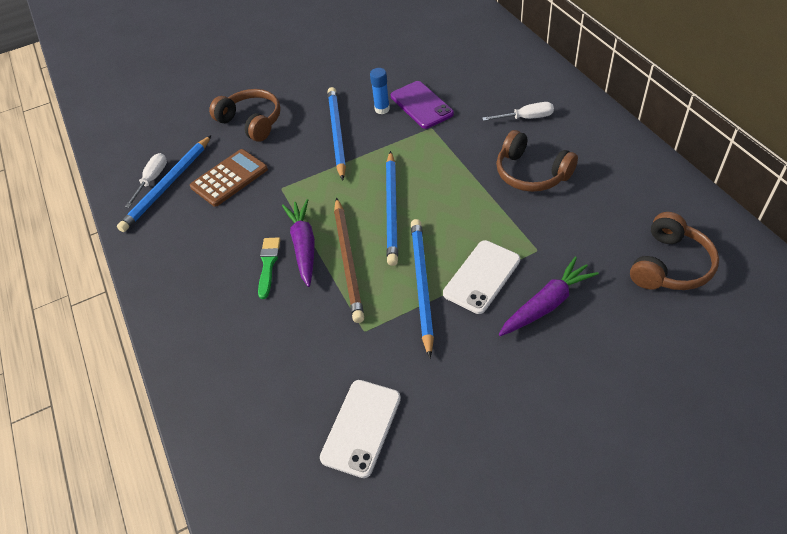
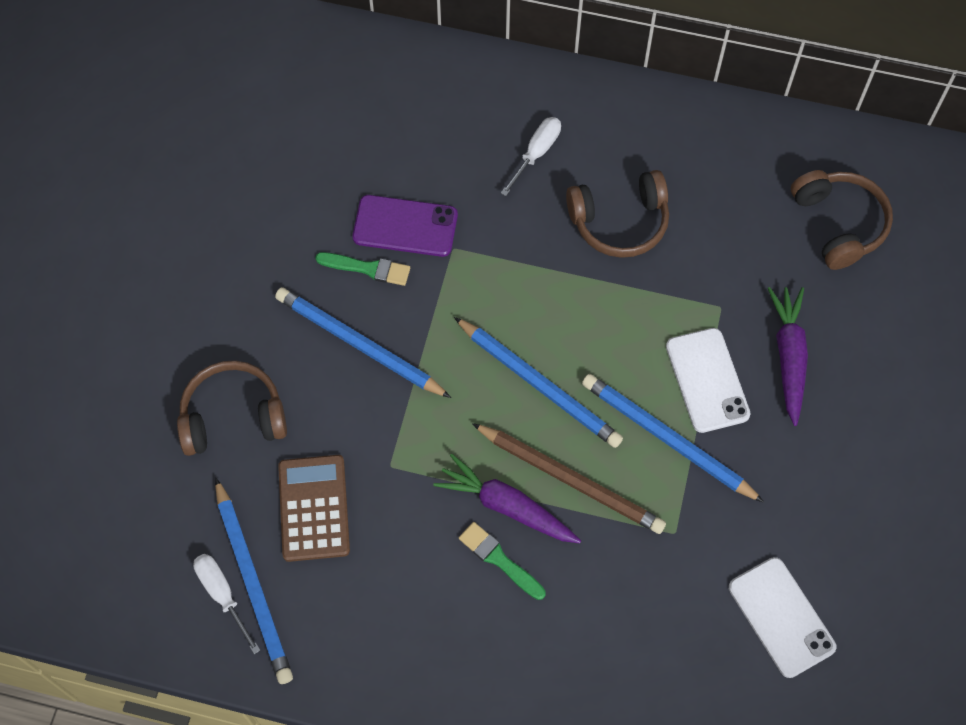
camera: 55 degrees left, 15 degrees up
(382, 109) = (367, 268): blue glue stick -> green brush

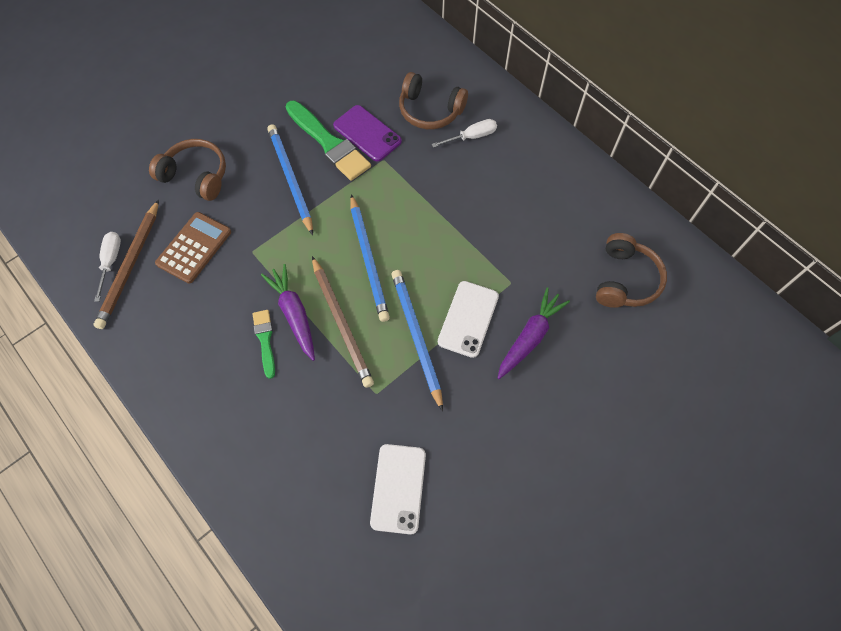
camera: 35 degrees right, 0 degrees up
(253, 584) = (130, 266): blue pencil -> brown pencil
(367, 268) = (329, 143): green brush -> green brush, size x1.86
(619, 222) = (489, 200): brown headphones -> brown headphones (430, 110)

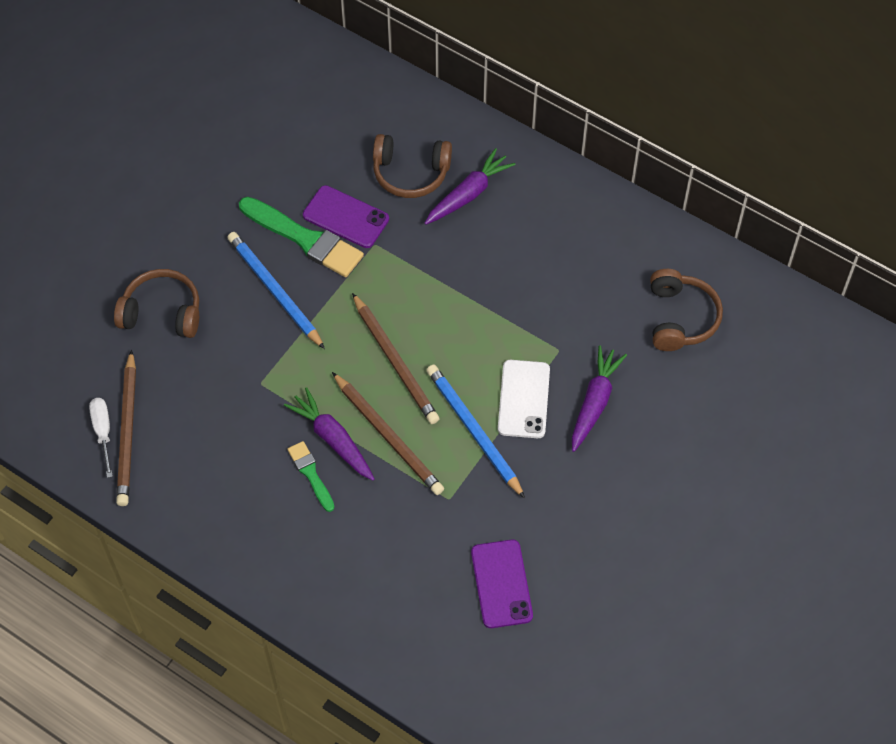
camera: 15 degrees left, 5 degrees down
(194, 248) = (193, 394): brown calculator -> none
(369, 260) = (395, 361): blue pencil -> brown pencil
(398, 488) = (501, 584): white phone -> purple phone
(472, 137) = (468, 194): white screwdriver -> purple carrot

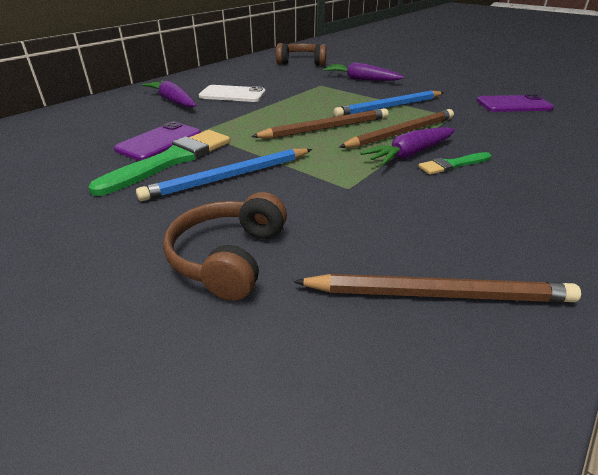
camera: 85 degrees left, 25 degrees down
(103, 432) = (446, 324): white screwdriver -> none
(410, 173) = (134, 117): brown headphones -> none
(524, 399) = (360, 94): white phone -> white phone (232, 94)

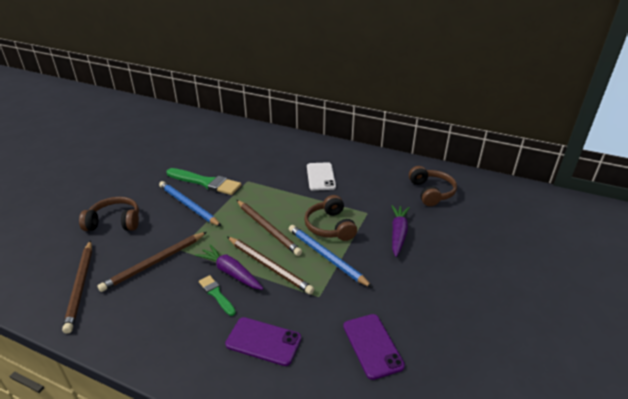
camera: 75 degrees right, 0 degrees up
(159, 142) = (229, 172): purple phone -> purple phone (263, 341)
(173, 101) = (296, 158): purple carrot -> none
(337, 100) = (330, 226): none -> brown headphones
(379, 209) = (155, 263): none -> brown pencil

